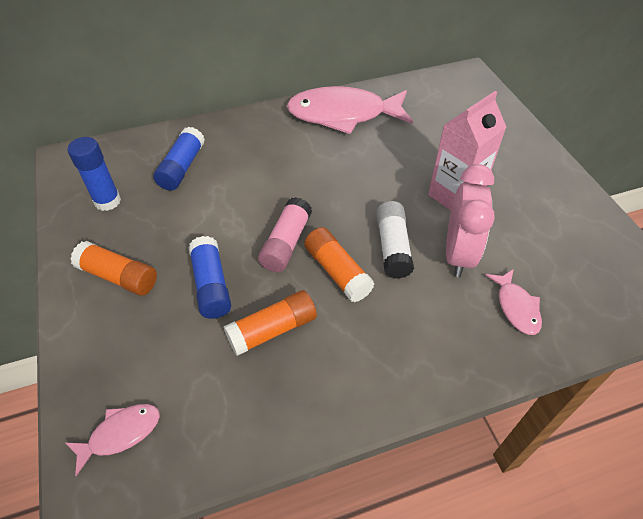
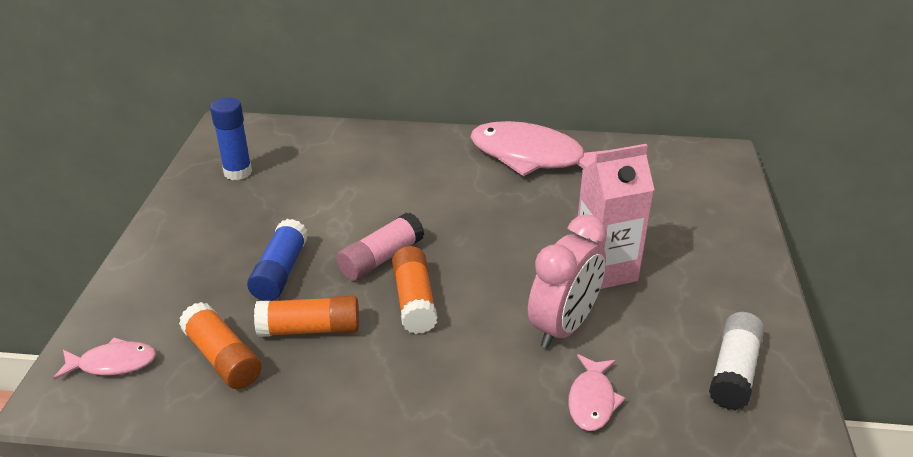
camera: 25 degrees right, 15 degrees down
(119, 276) = (202, 237): orange glue stick -> orange glue stick (223, 358)
(182, 168) = (328, 163): blue glue stick -> none
(392, 247) = (492, 297): white glue stick -> white glue stick (733, 371)

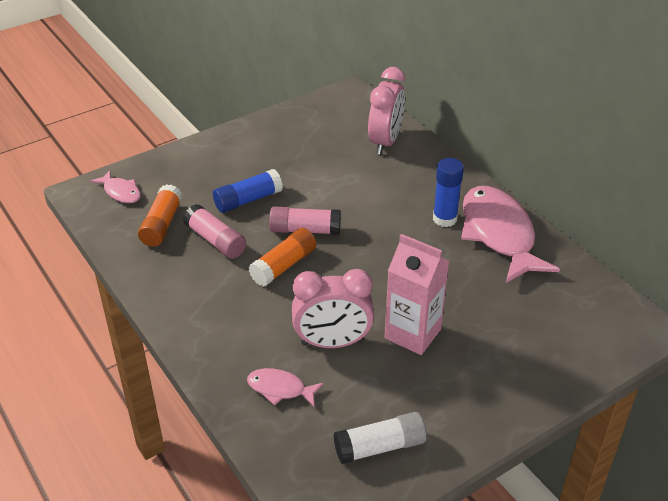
camera: 50 degrees right, 5 degrees up
(238, 172) = (313, 126): blue glue stick -> blue glue stick (444, 219)
(310, 329) = (215, 241): orange glue stick -> pink glue stick
(329, 147) = (385, 142): none -> pink clock
(592, 400) = (280, 389): pink fish -> pink fish turned 45 degrees clockwise

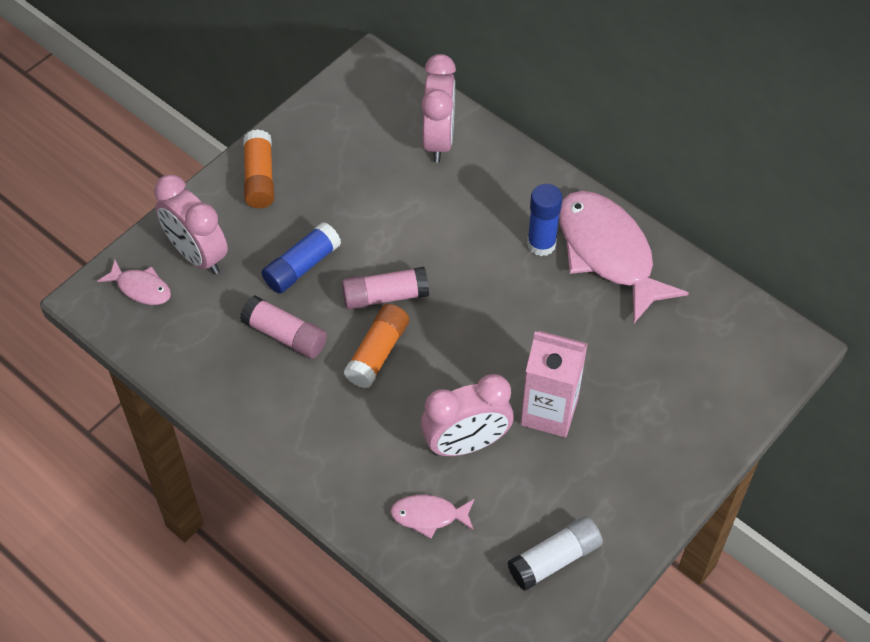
camera: 15 degrees left, 15 degrees up
(162, 225) = (212, 326): orange glue stick -> orange glue stick (259, 178)
(172, 180) = (197, 255): none -> pink clock

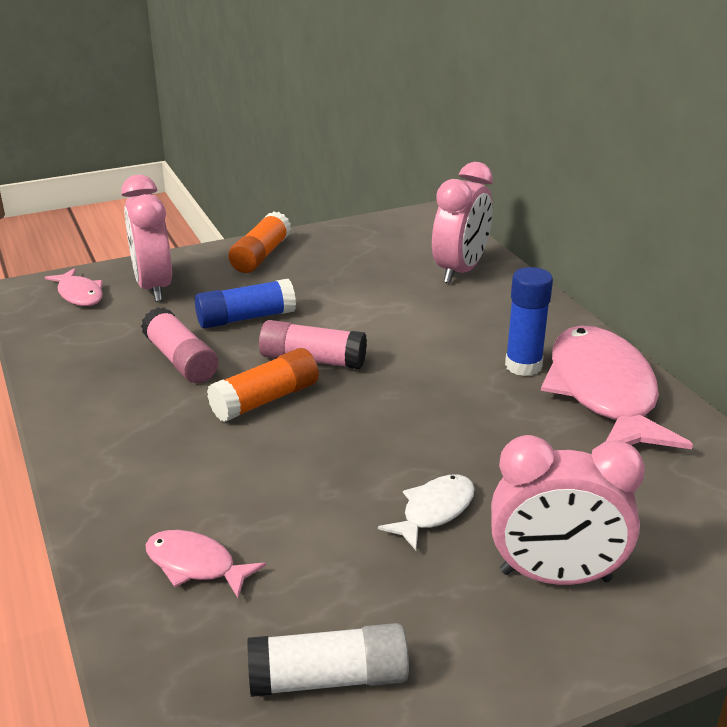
camera: 25 degrees right, 25 degrees down
(466, 444) = (302, 509): pink clock -> pink clock (555, 576)
(549, 412) = (434, 511): pink carton -> white fish

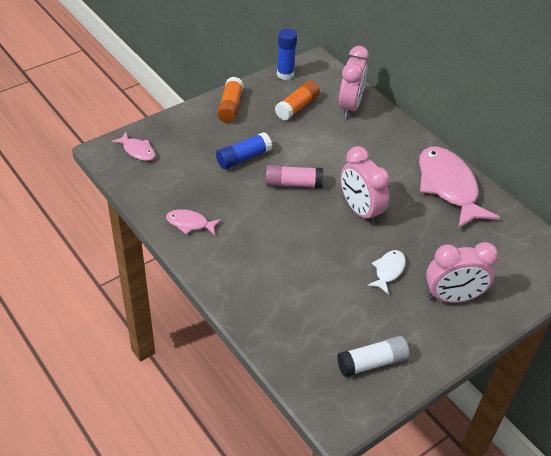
camera: 15 degrees left, 15 degrees up
(153, 287) = (179, 140): pink clock -> pink clock (360, 211)
(181, 360) = (221, 193): pink glue stick -> none
(195, 565) = (289, 317): pink fish -> pink fish (190, 224)
(265, 400) = (279, 214): orange glue stick -> orange glue stick (297, 107)
(523, 366) = (404, 174): blue glue stick -> blue glue stick (285, 74)

